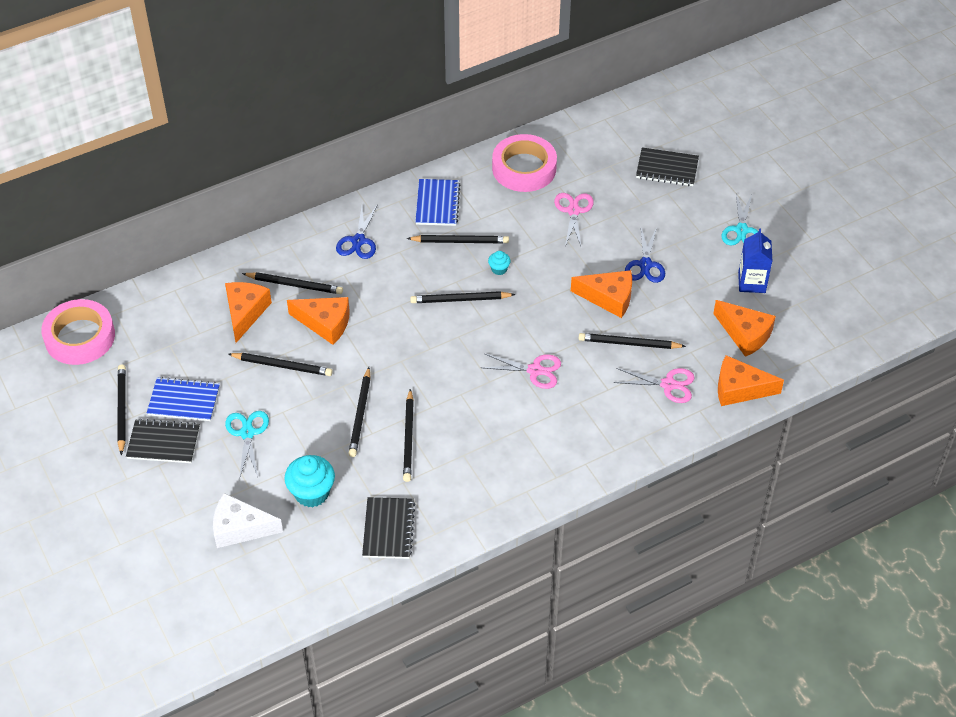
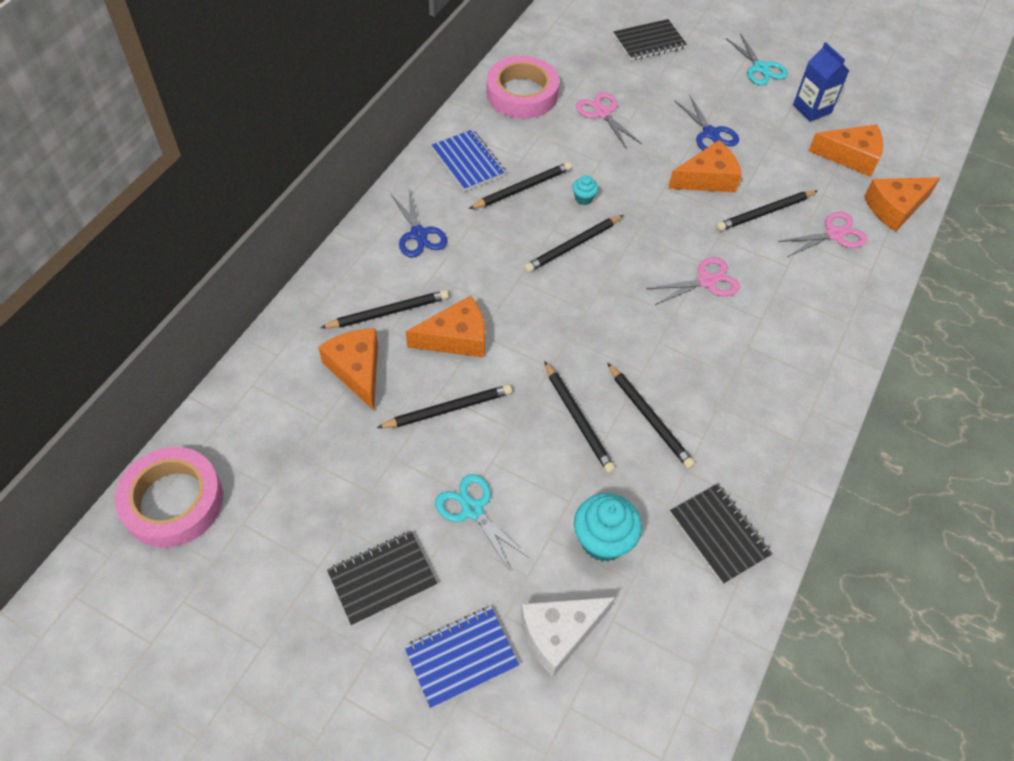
camera: 35 degrees left, 5 degrees up
(122, 410) = (297, 565): black pencil -> none
(184, 401) = (366, 512): blue notebook -> blue notebook (461, 657)

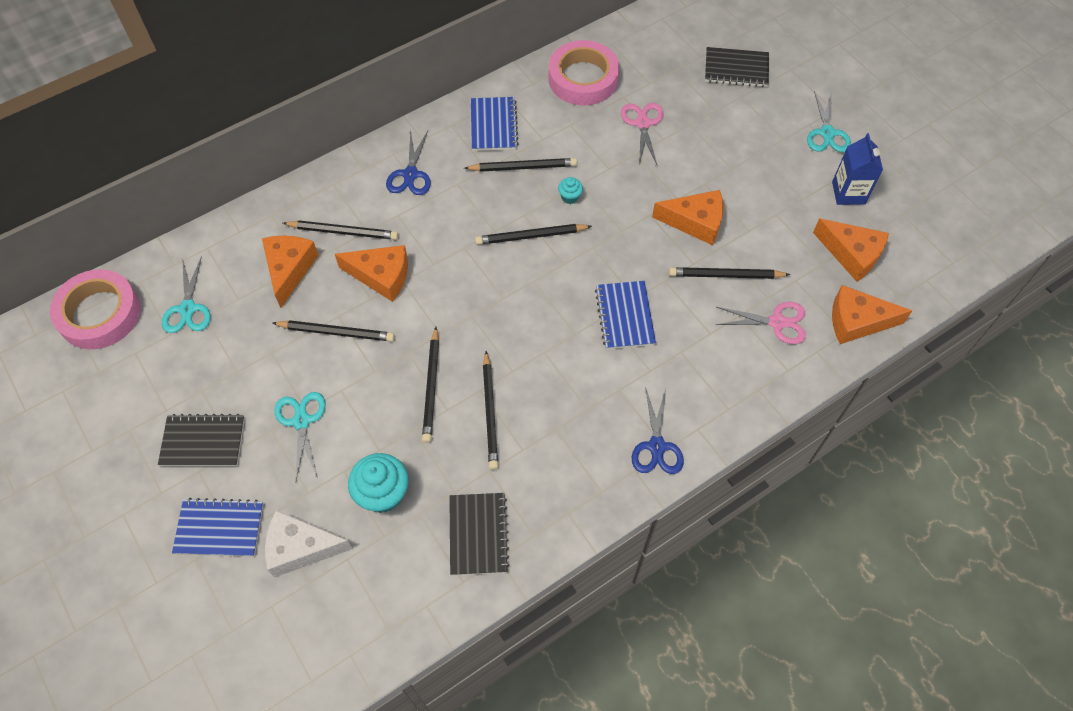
camera: 30 degrees right, 5 degrees up
(272, 453) = (188, 309): none -> turquoise scissors
(706, 281) = (625, 316): pink scissors -> blue notebook
(710, 133) = (729, 180): blue scissors -> blue scissors (657, 446)

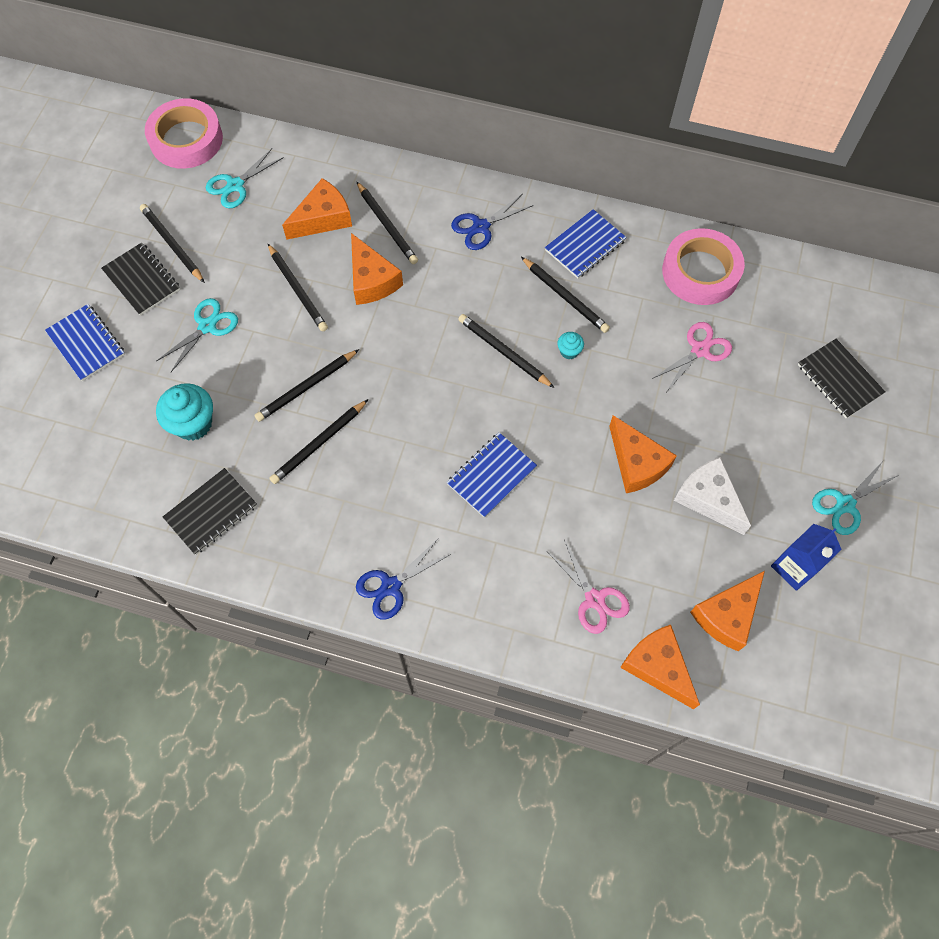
camera: 50 degrees right, 5 degrees up
(300, 548) = (110, 404): white cheese -> white cheese (708, 499)
(726, 275) = (605, 525): black pencil -> black pencil (172, 244)
(851, 254) = (727, 615): orange cheese -> orange cheese turned 45 degrees clockwise

